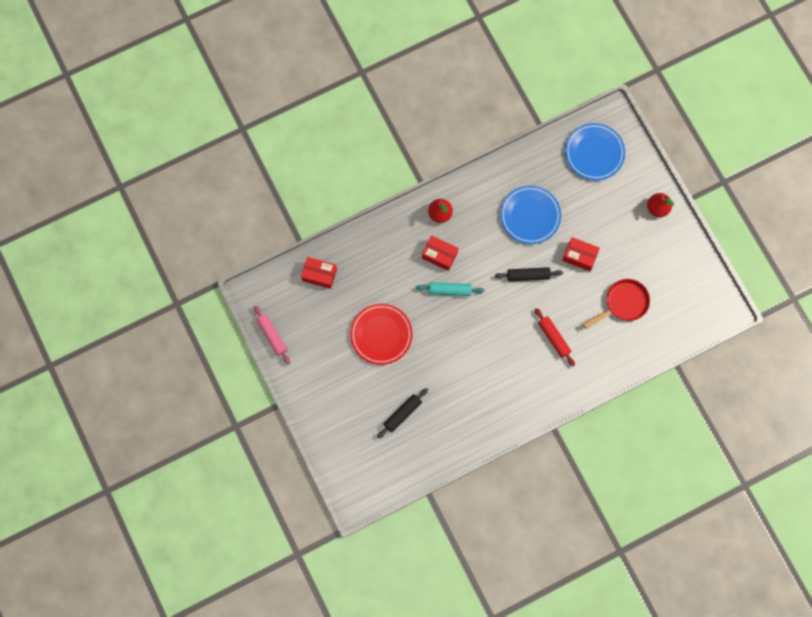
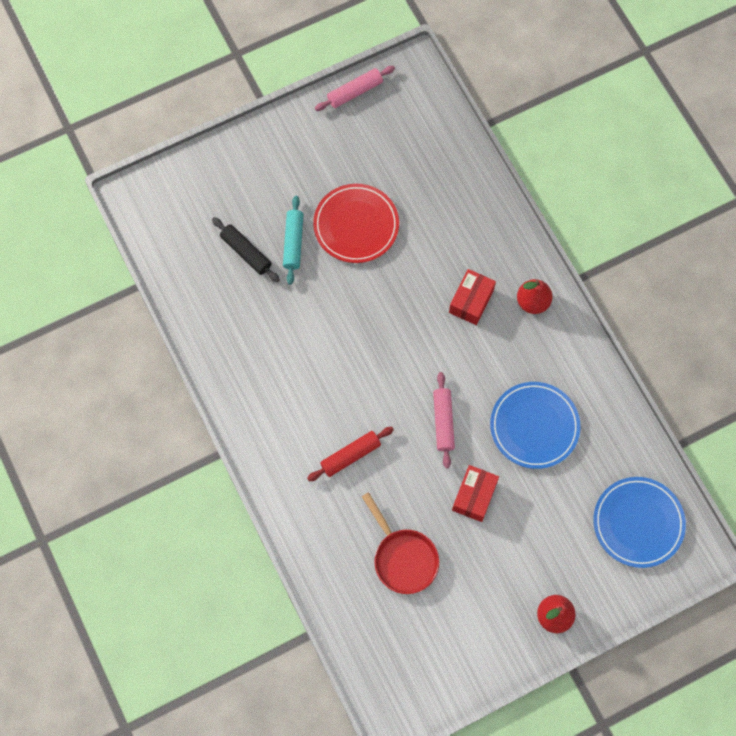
camera: 90 degrees right, 5 degrees down
(319, 275) = (439, 147): red box -> none
(449, 290) = (420, 314): turquoise rolling pin -> turquoise rolling pin (293, 243)
(528, 275) = (443, 422): black rolling pin -> pink rolling pin

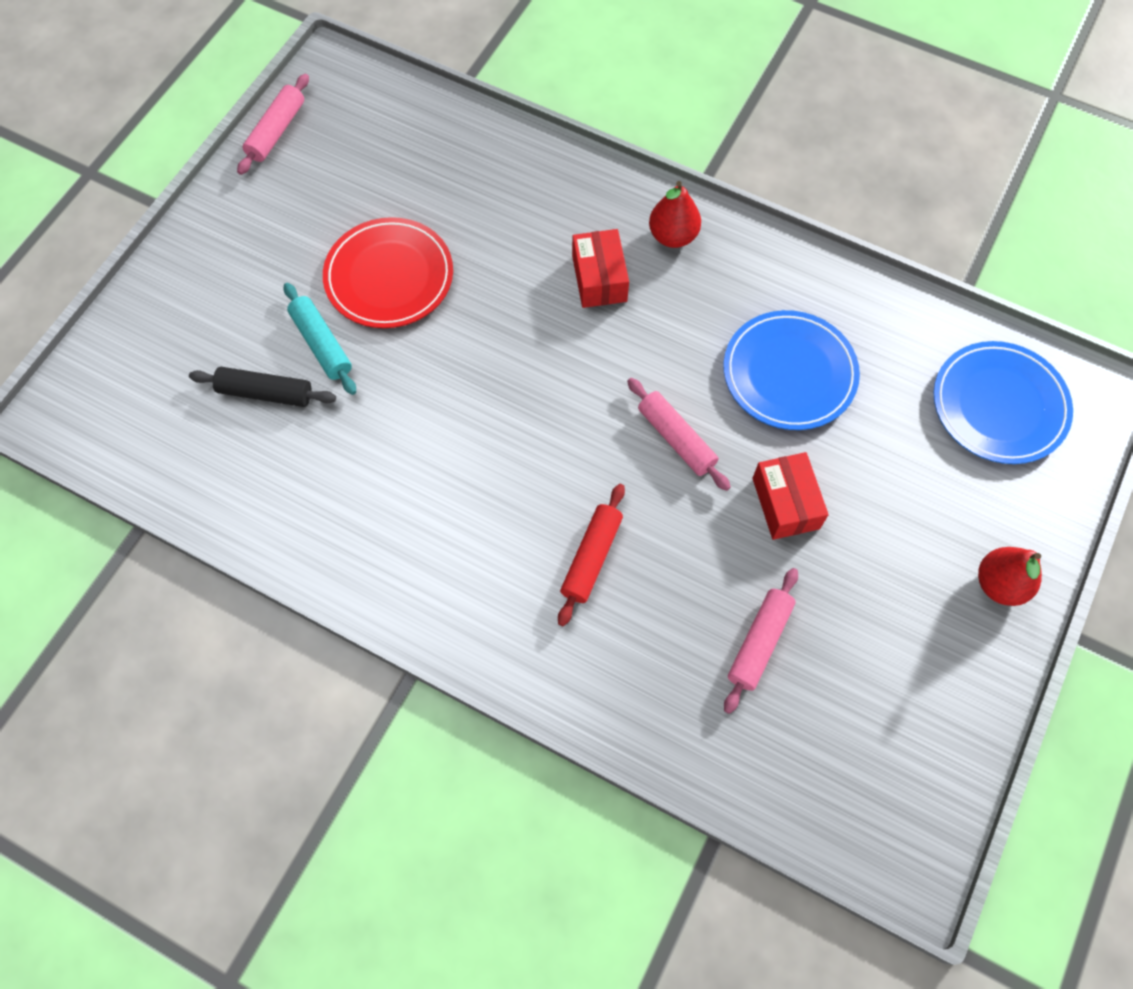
camera: 35 degrees left, 5 degrees down
(403, 558) = (759, 642): red pan -> pink rolling pin

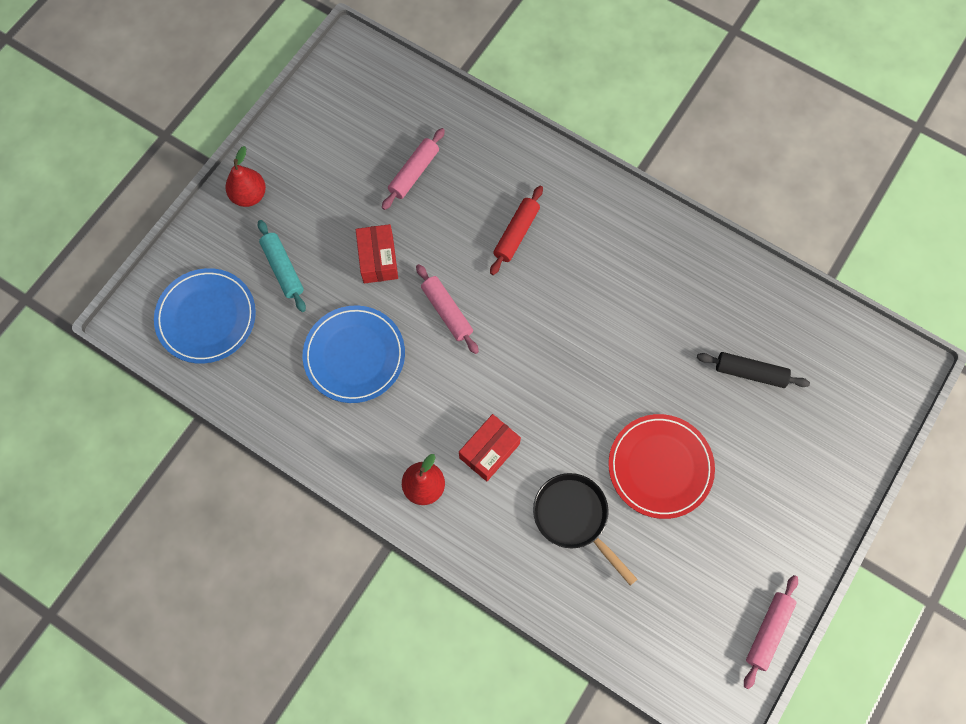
camera: 175 degrees left, 5 degrees up
(321, 344) = (710, 410): turquoise rolling pin -> turquoise rolling pin (283, 269)
(492, 218) = (574, 518): none -> black pan
(599, 278) = (489, 451): red box -> red box turned 45 degrees clockwise

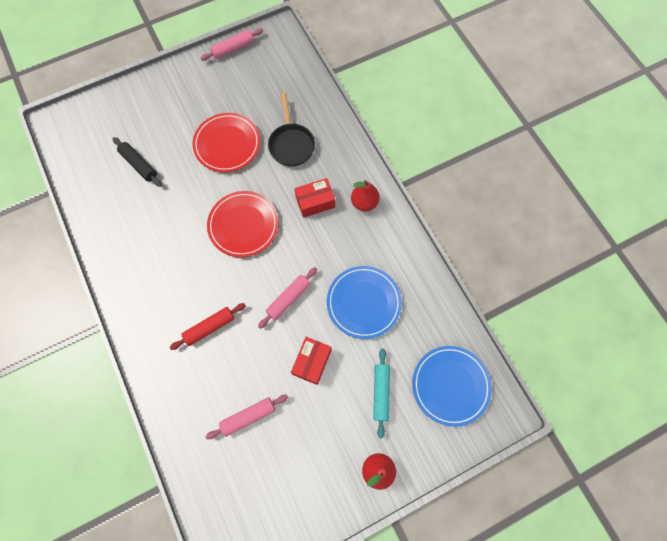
camera: 150 degrees left, 0 degrees up
(447, 312) = (288, 299): pink rolling pin -> pink rolling pin turned 45 degrees clockwise
(560, 369) = (243, 225): none -> red plate

